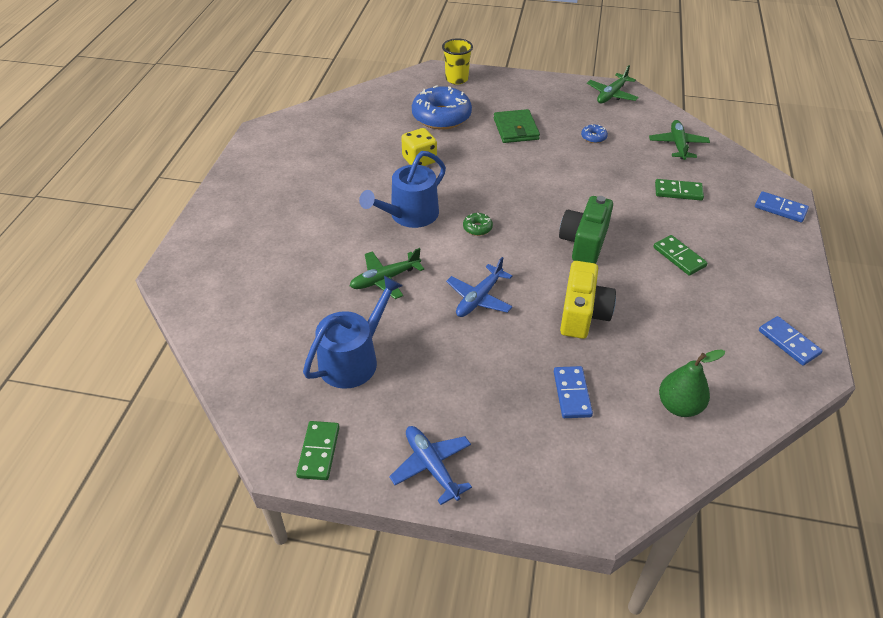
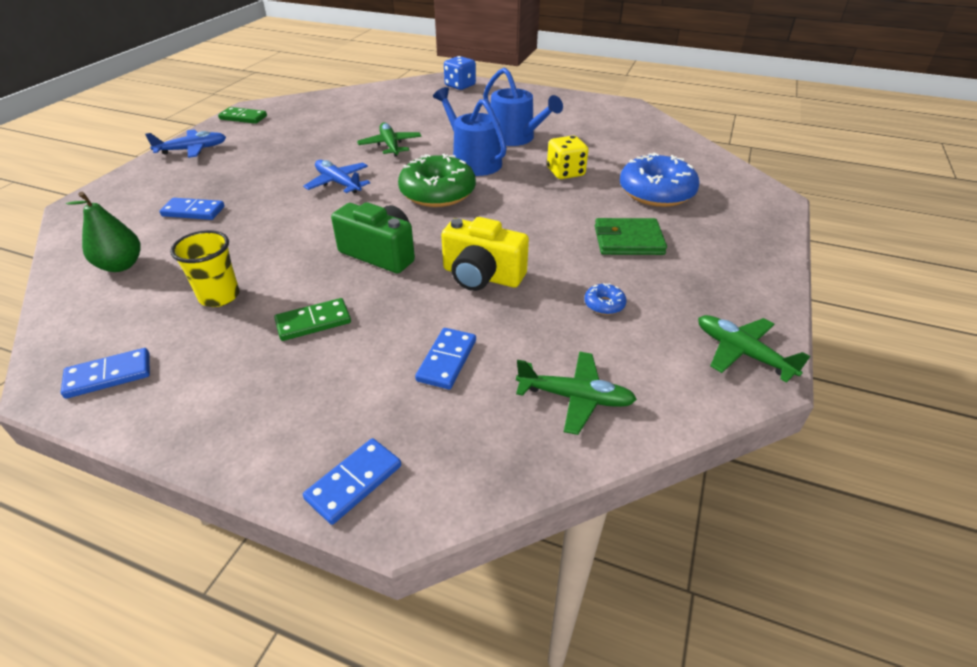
camera: 100 degrees right, 5 degrees down
(198, 253) = (460, 86): none -> blue dice
(353, 359) = (312, 130): blue watering can -> blue watering can (515, 138)
(456, 79) = (755, 211): yellow cup -> yellow cup (219, 296)
(477, 228) = (437, 192): green donut -> green donut, size x2.38
(583, 314) = (277, 233): yellow camera -> yellow camera (482, 276)
(678, 192) = (446, 360): green domino -> blue domino

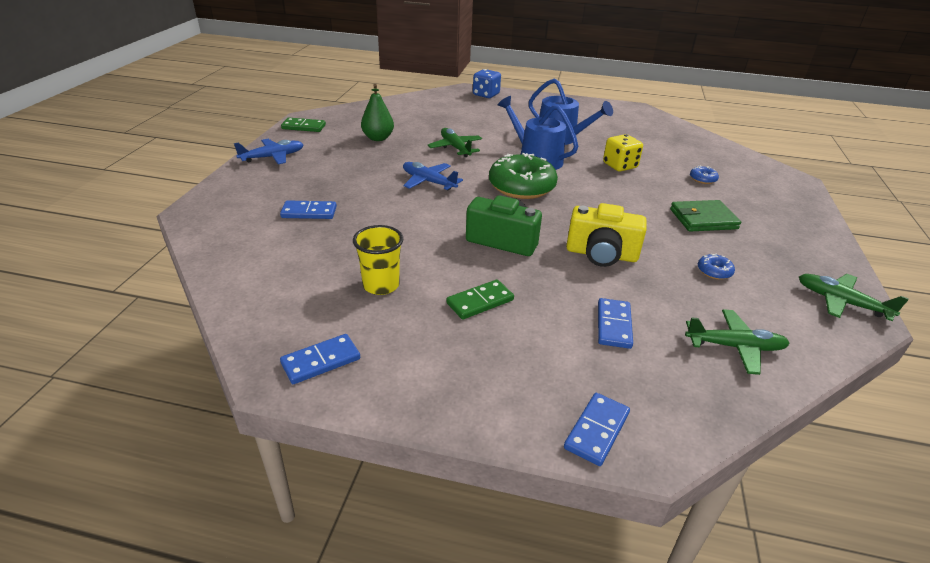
camera: 10 degrees left, 5 degrees down
(121, 265) = (270, 263): green pear -> green pear (378, 138)
(656, 192) = (702, 179): blue donut -> blue donut, size x0.42

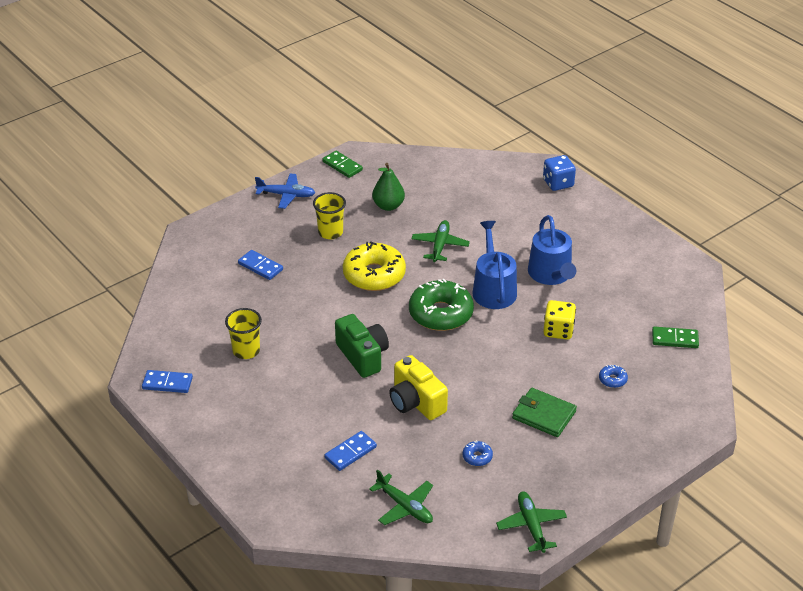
camera: 40 degrees right, 5 degrees up
(349, 168) = (330, 232): none -> yellow cup
(428, 182) = (374, 275): blue plane -> yellow donut
(480, 301) = (291, 393): green domino -> green domino (675, 339)
(597, 431) = (259, 498): blue domino -> none

